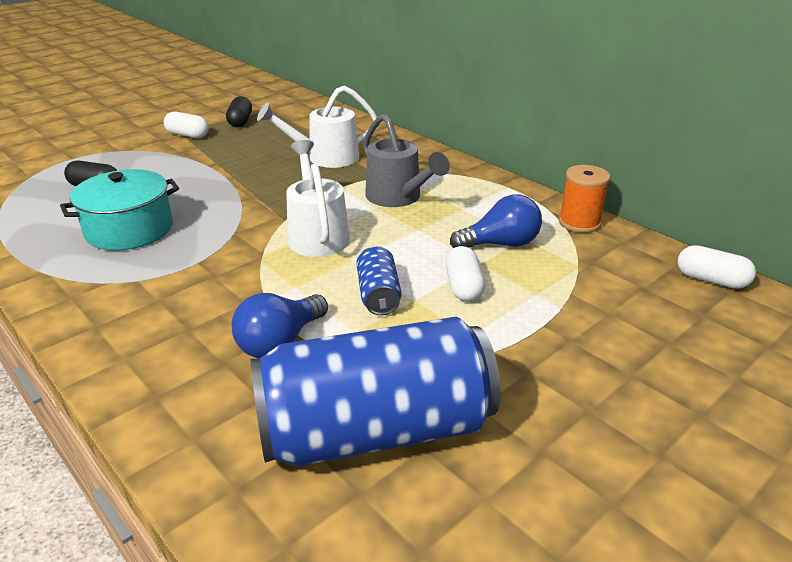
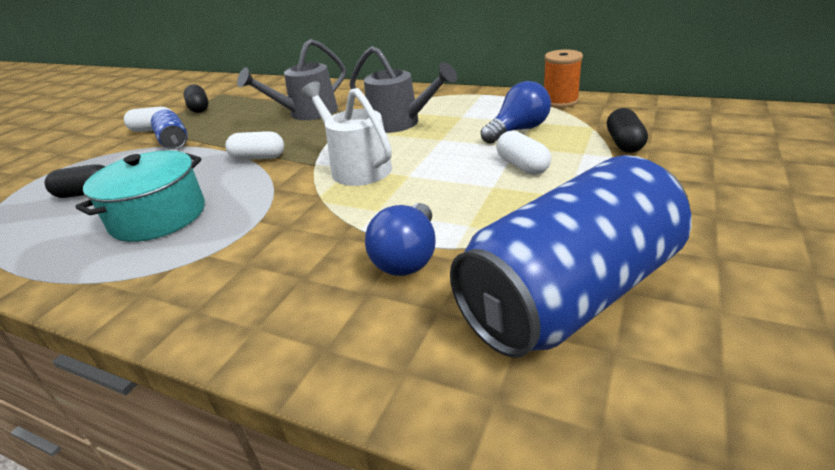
camera: 20 degrees left, 0 degrees up
(325, 158) = (306, 113): white watering can -> grey watering can
(378, 295) = (458, 193): blue can -> blue can (174, 142)
(590, 297) = (624, 143): none -> black capsule
(711, 280) = (691, 109): white capsule -> white capsule (258, 158)

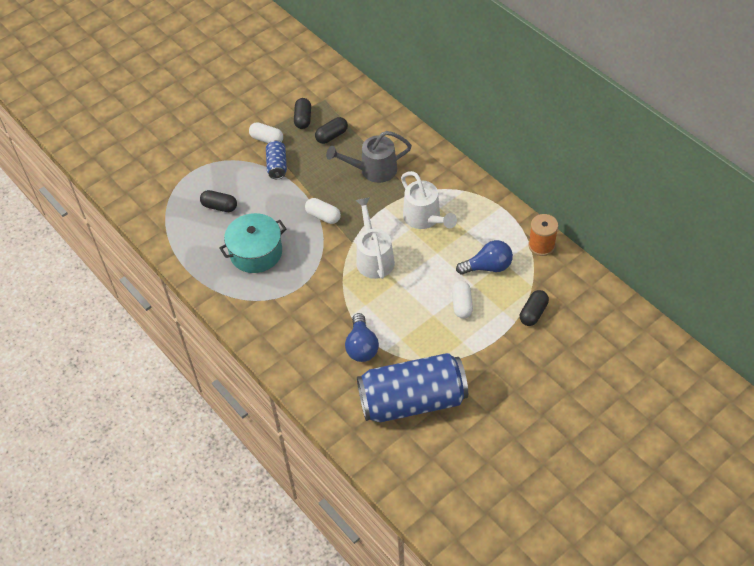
camera: 25 degrees right, 20 degrees up
(241, 108) = (331, 136): none -> black capsule
(401, 123) = (425, 219): grey watering can -> white watering can
(408, 257) = (361, 346): blue light bulb -> blue light bulb turned 45 degrees counterclockwise

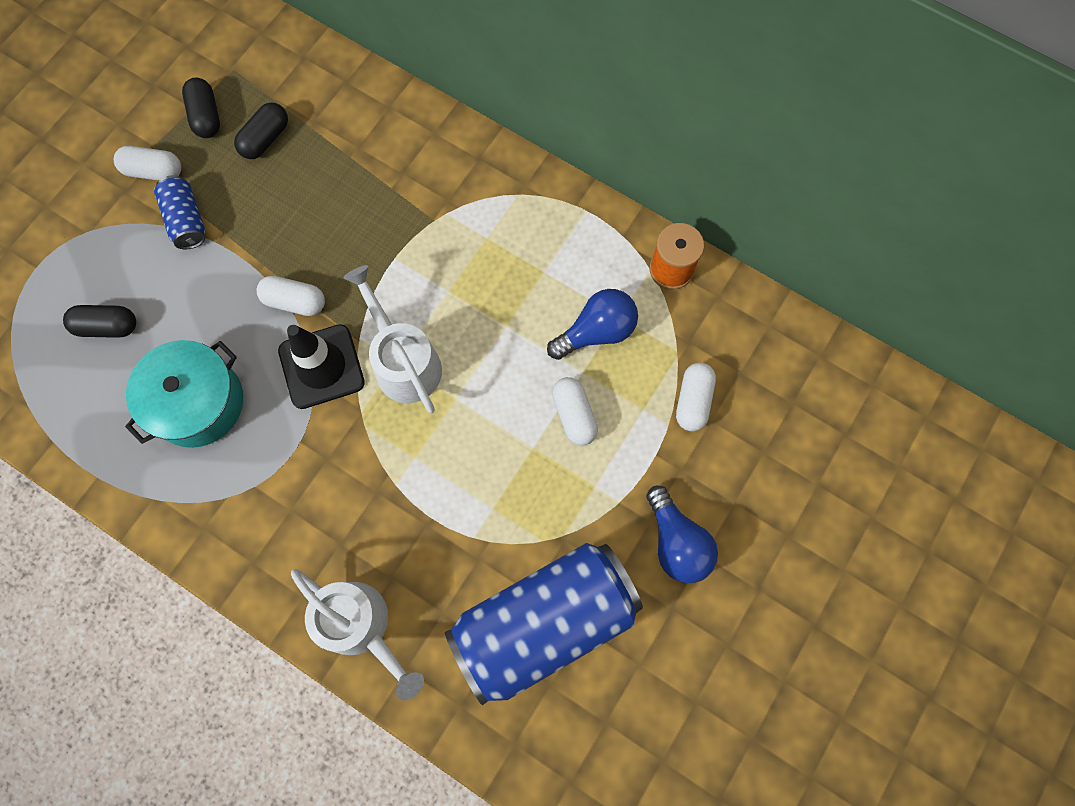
camera: 20 degrees left, 20 degrees up
(328, 250) = (321, 366): none -> black traffic cone
(361, 346) = (431, 541): blue light bulb -> blue light bulb (676, 542)
(372, 170) = (354, 191): grey watering can -> none
(425, 219) = (469, 264): white watering can -> white watering can (362, 627)
(533, 313) = (693, 401): black capsule -> white capsule

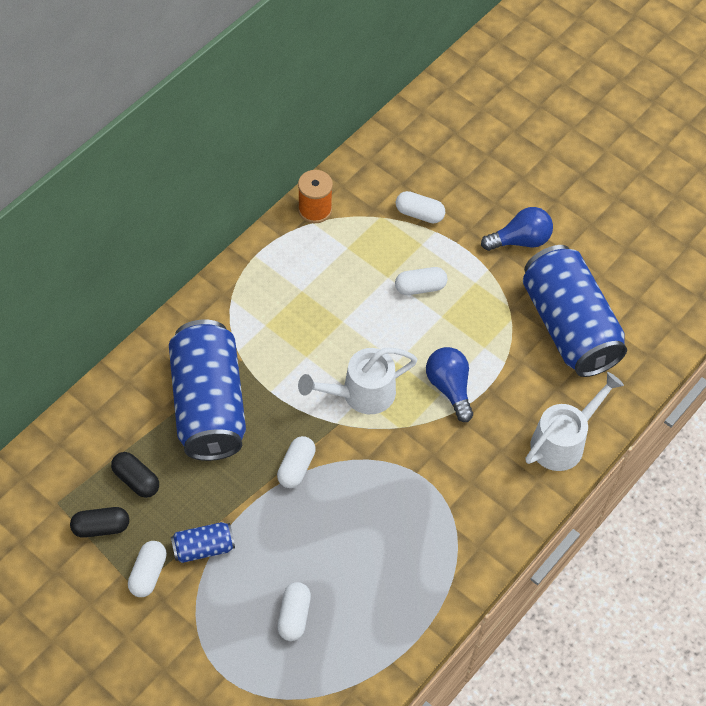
camera: 85 degrees left, 15 degrees down
(107, 326) = (294, 616): black capsule -> white capsule
(197, 402) = (374, 546): turquoise pot -> none
(321, 366) = (356, 452): black traffic cone -> none
(369, 195) = (209, 405): none -> blue can
(596, 331) = (357, 264): blue light bulb -> blue light bulb (449, 388)

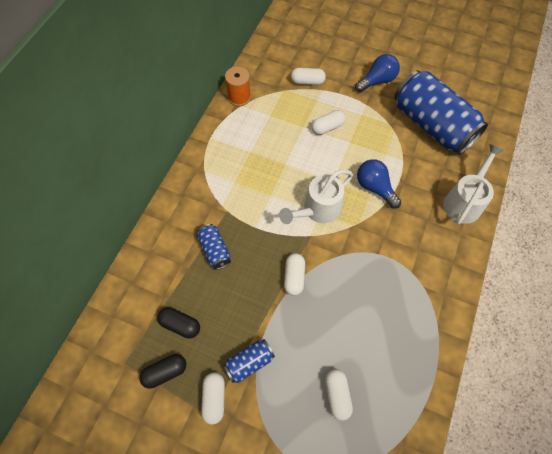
camera: 15 degrees left, 5 degrees up
(209, 405) = (215, 250): blue can -> blue can, size x0.44

